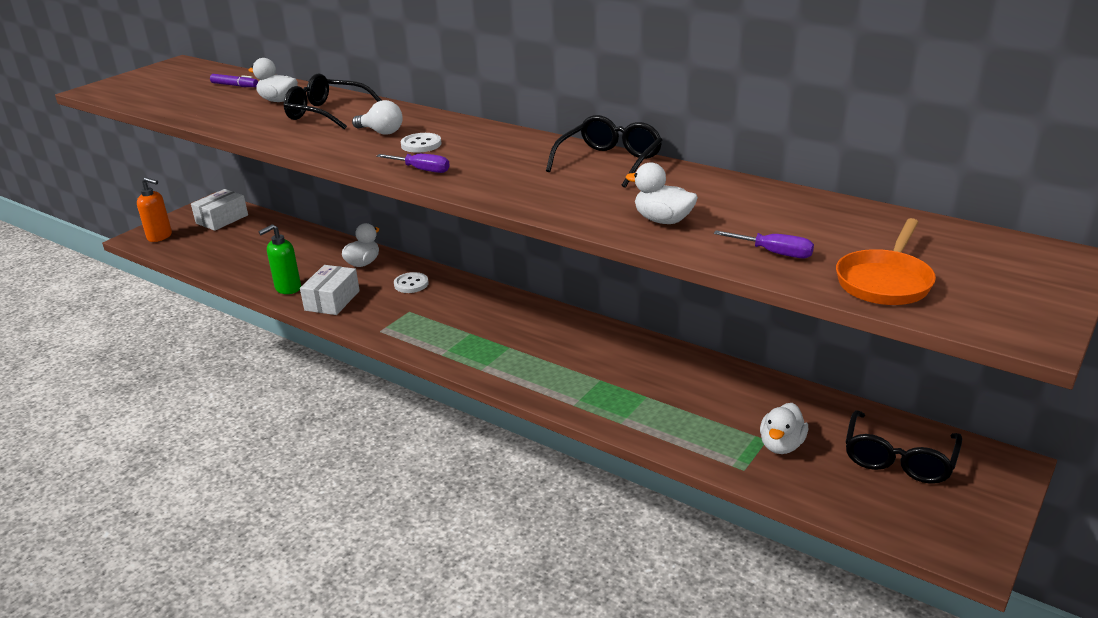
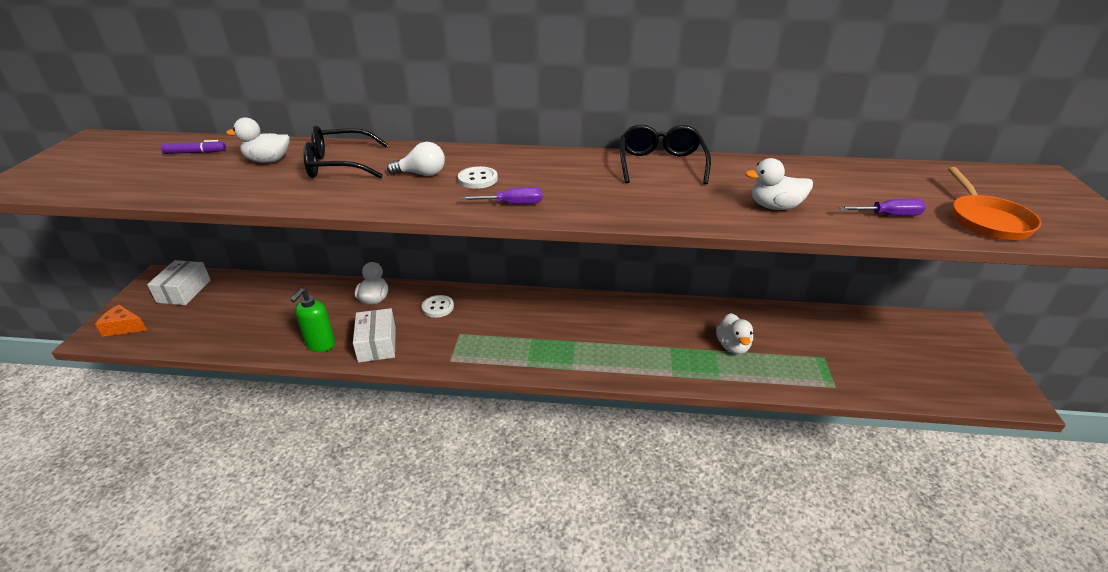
camera: 30 degrees left, 5 degrees up
(160, 236) = (124, 327): orange soap dispenser -> orange cheese
(781, 445) = (837, 358): white duck -> white duck (732, 346)
(898, 459) = (909, 343): black glasses -> none

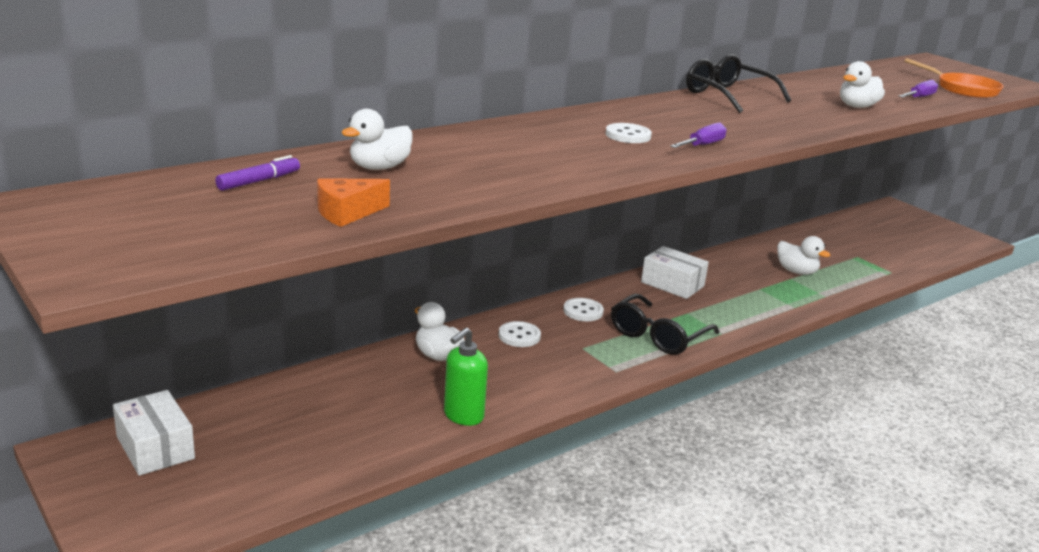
camera: 45 degrees left, 10 degrees down
(124, 327) = (150, 519): orange cheese -> orange cheese (347, 213)
(320, 344) = (463, 416): green soap dispenser -> green soap dispenser turned 60 degrees clockwise
(339, 165) = (470, 153): black glasses -> black glasses (658, 336)
(377, 344) = (522, 389): white box -> white box (672, 284)
(422, 174) = (570, 142): white light bulb -> none
(505, 307) = (583, 311): none -> white button

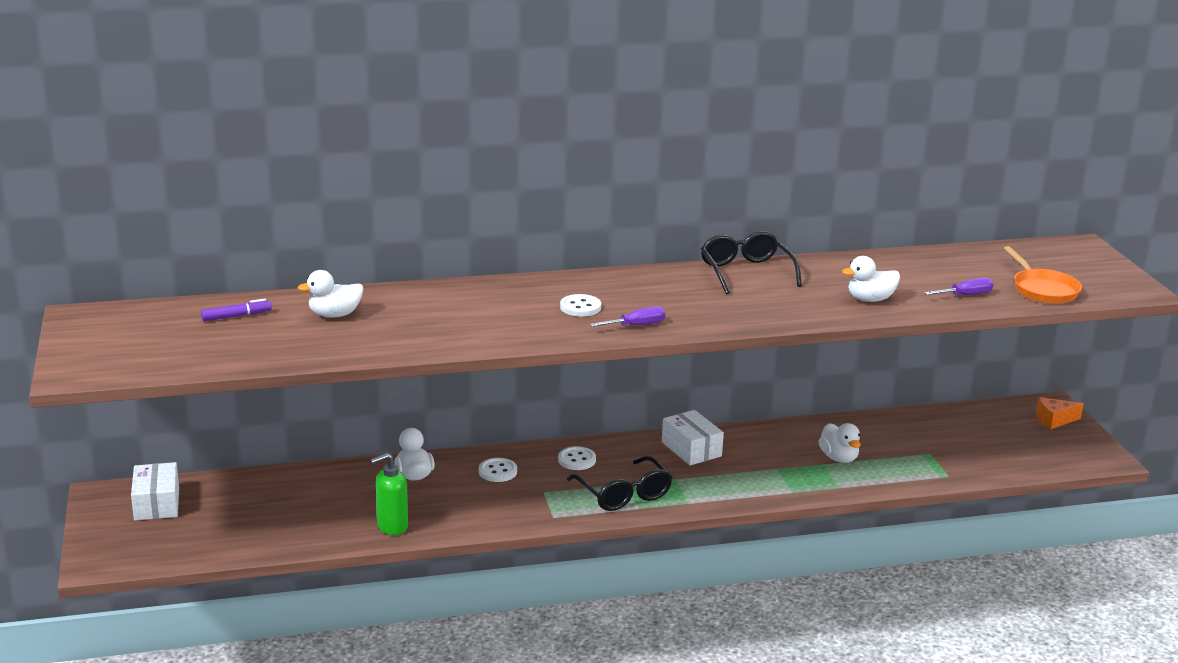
camera: 25 degrees right, 0 degrees up
(347, 213) = (271, 351): orange cheese -> orange cheese (1054, 420)
(658, 336) = (624, 494): black glasses -> black glasses turned 90 degrees counterclockwise

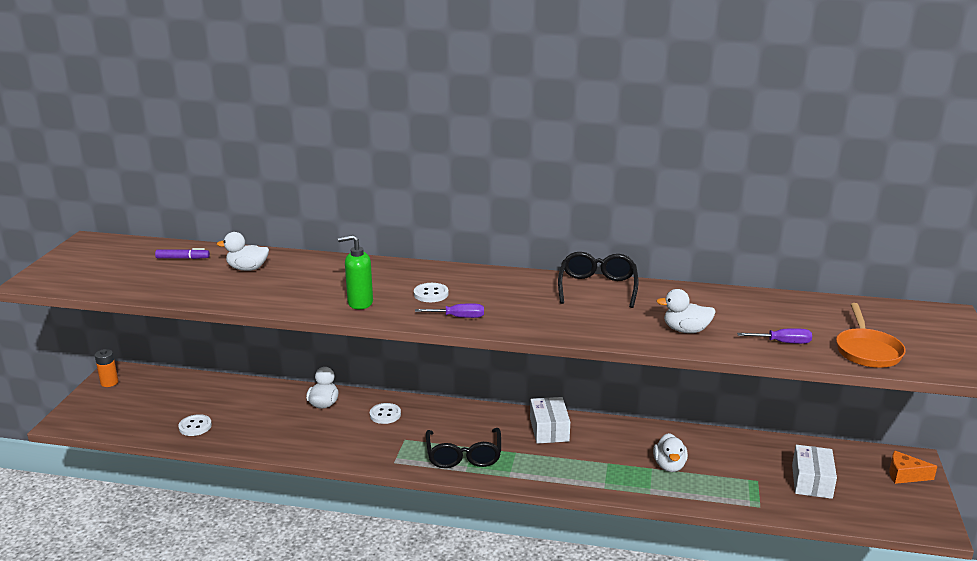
camera: 25 degrees right, 0 degrees up
(107, 508) = (109, 382): none -> orange battery
(157, 503) = (141, 386): white box -> white box (812, 481)
(392, 527) = (273, 441): green soap dispenser -> green soap dispenser (359, 303)
(576, 460) = (451, 418): white button -> white button (195, 426)

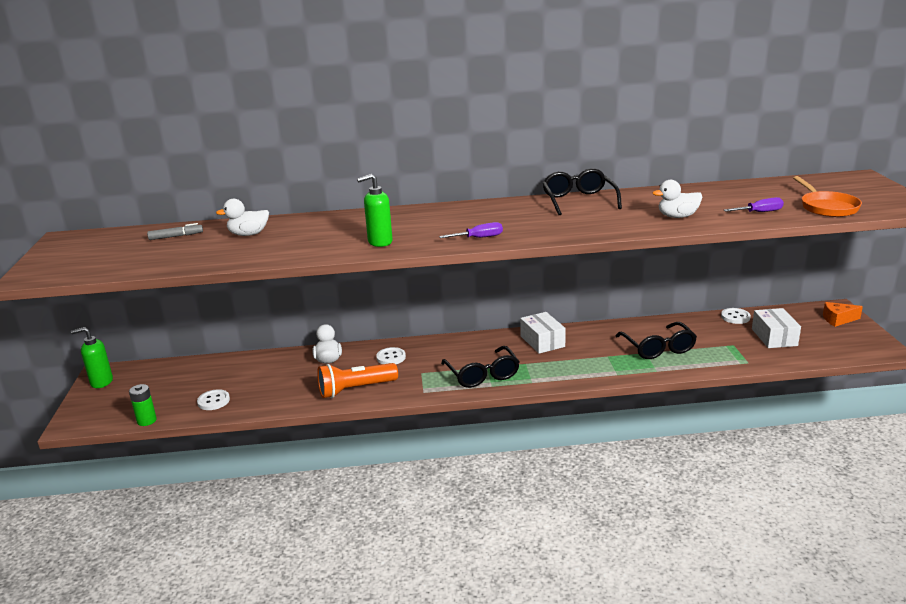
camera: 15 degrees left, 0 degrees up
(109, 382) = (101, 382): orange battery -> green soap dispenser
(127, 434) = (147, 421): none -> green battery
(183, 258) = (176, 236): purple marker -> grey marker
(330, 444) = (355, 389): none -> orange flashlight
(431, 294) = (439, 226): white button -> white button (735, 317)
(669, 466) = (658, 348): white duck -> black glasses

